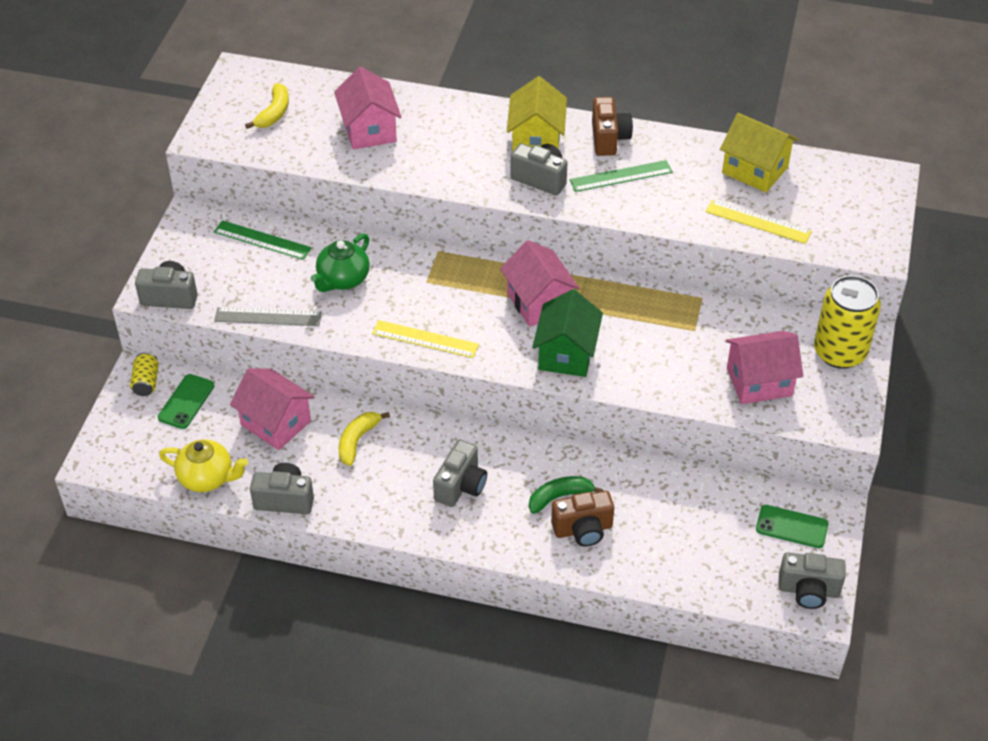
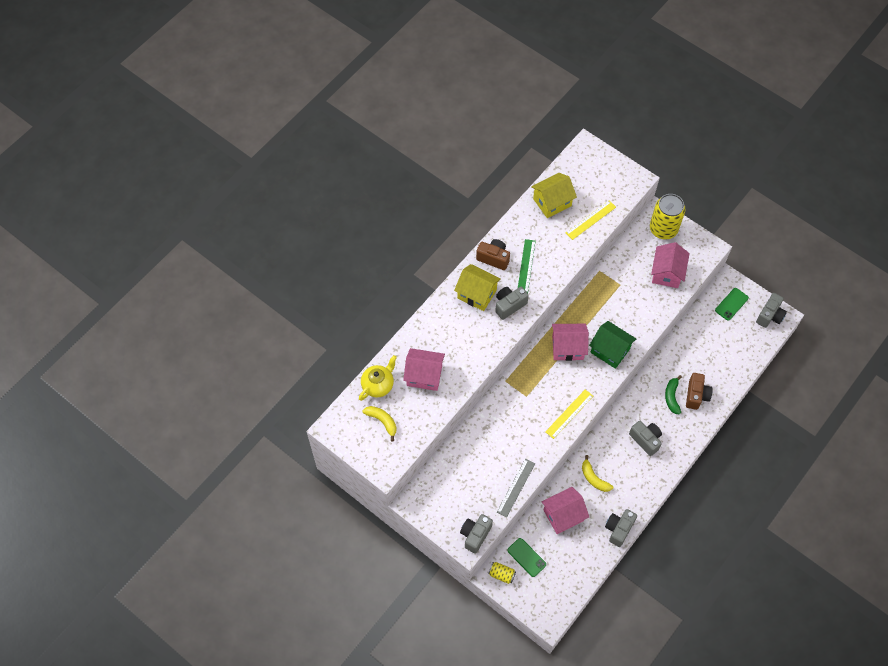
camera: 65 degrees left, 15 degrees up
(207, 478) = (587, 564): yellow teapot -> yellow teapot (378, 385)
(262, 240) = (452, 469): green ruler -> none
(343, 279) = (505, 438): green teapot -> none

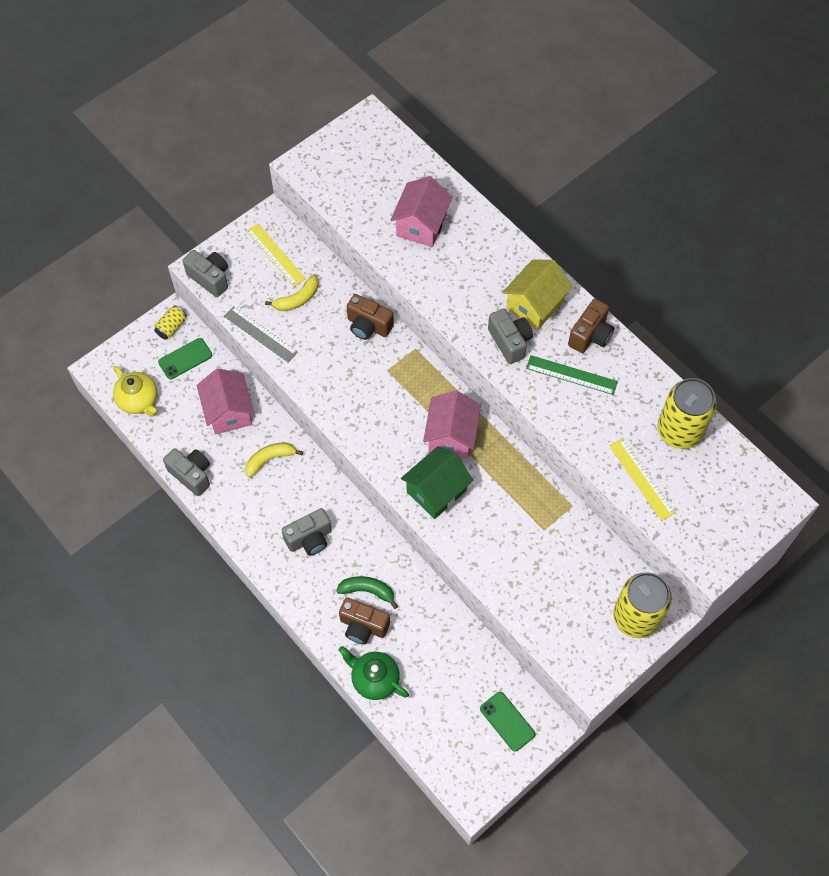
camera: 100 degrees right, 0 degrees up
(378, 385) = (418, 173): yellow teapot -> yellow teapot (139, 400)
(382, 421) = (366, 171): yellow banana -> yellow banana (297, 299)
(493, 415) = (368, 326): none -> brown camera
(552, 202) = (679, 431): yellow house -> yellow can
(569, 414) = (349, 418): yellow ruler -> yellow ruler (275, 254)
(667, 273) = (554, 603): pink house -> none
(728, 382) = (374, 679): none -> green teapot
(770, 316) = (477, 777): grey camera -> none

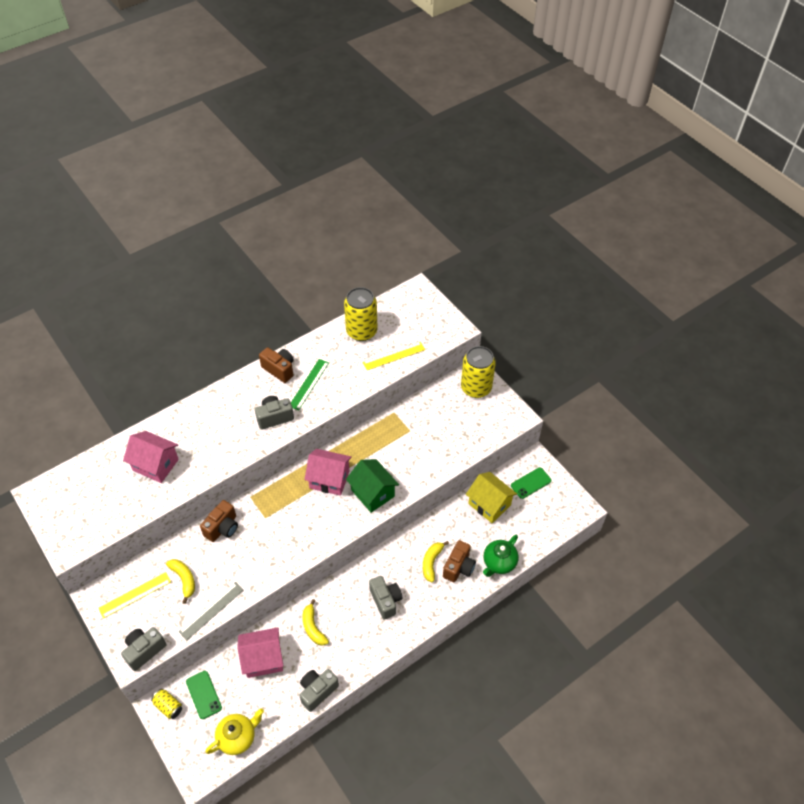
camera: 85 degrees left, 10 degrees down
(367, 591) = (431, 562): green banana -> yellow banana
(535, 305) = (247, 399): yellow house -> yellow house (489, 504)

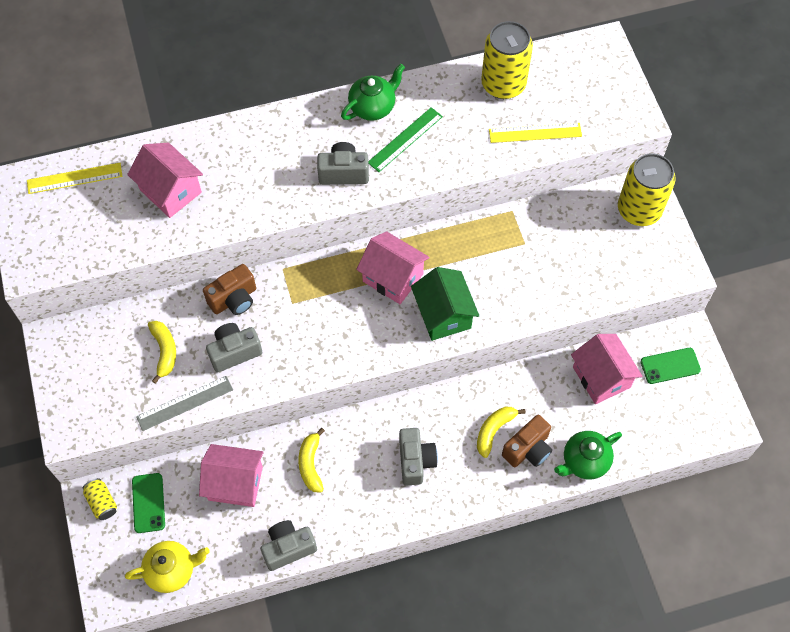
camera: 20 degrees right, 10 degrees up
(135, 595) = (99, 351): yellow ruler -> yellow ruler (74, 178)
(144, 650) = (88, 426): grey camera -> grey camera (234, 352)
(279, 369) = (373, 107): brown camera -> green teapot
(489, 504) = (601, 377): yellow house -> pink house

